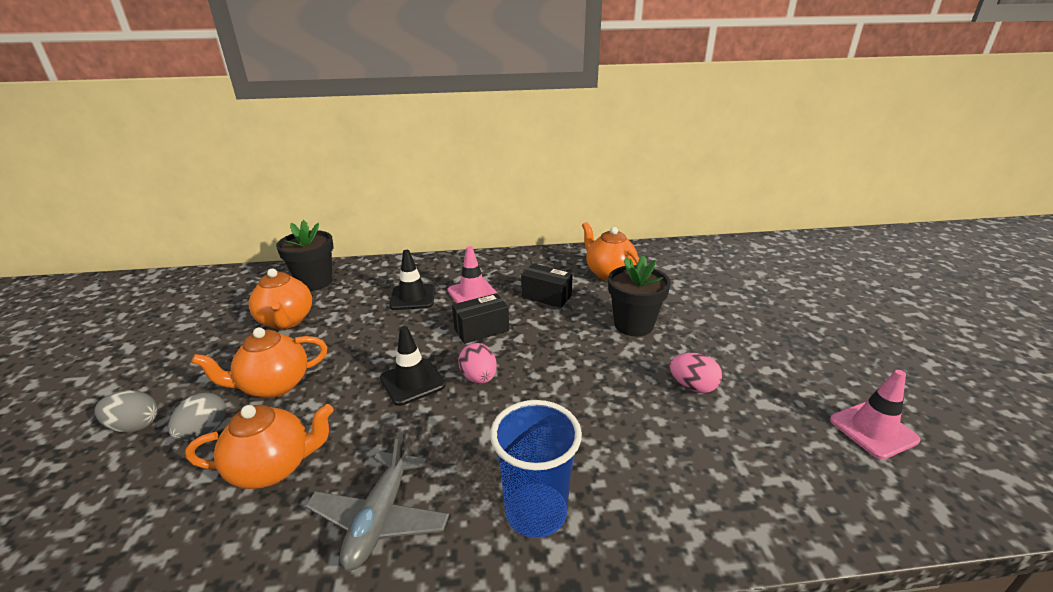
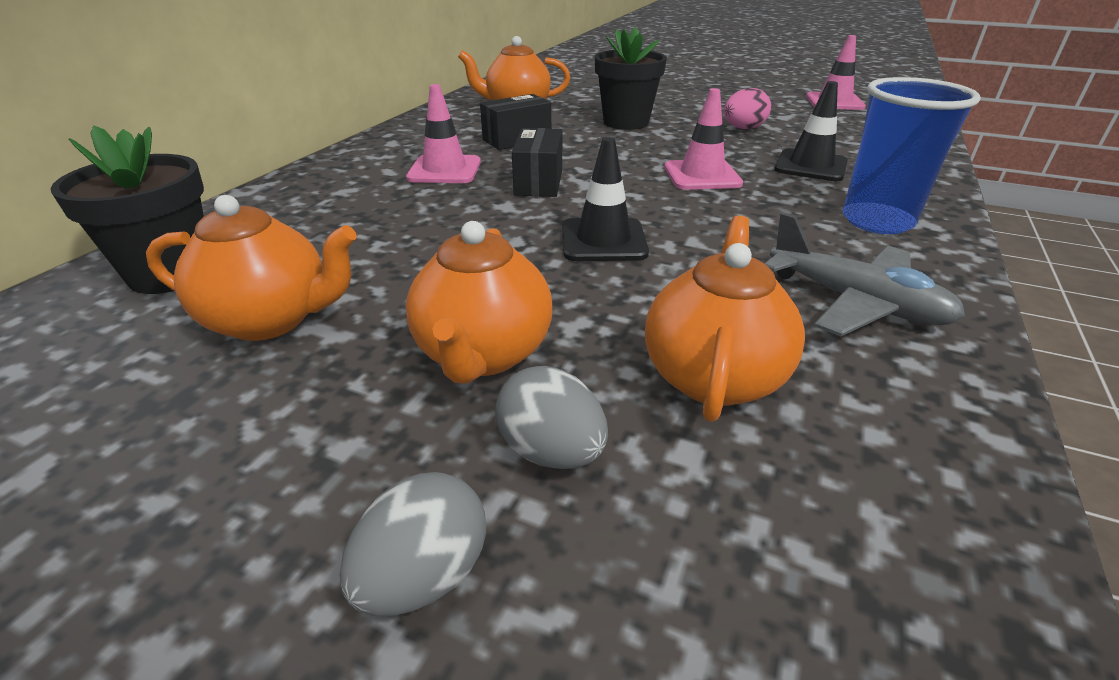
camera: 60 degrees left, 5 degrees up
(412, 297) = (387, 205): black traffic cone -> black traffic cone (810, 166)
(479, 378) = (638, 203): pink egg -> none
(553, 392) = (702, 175): none -> pink traffic cone

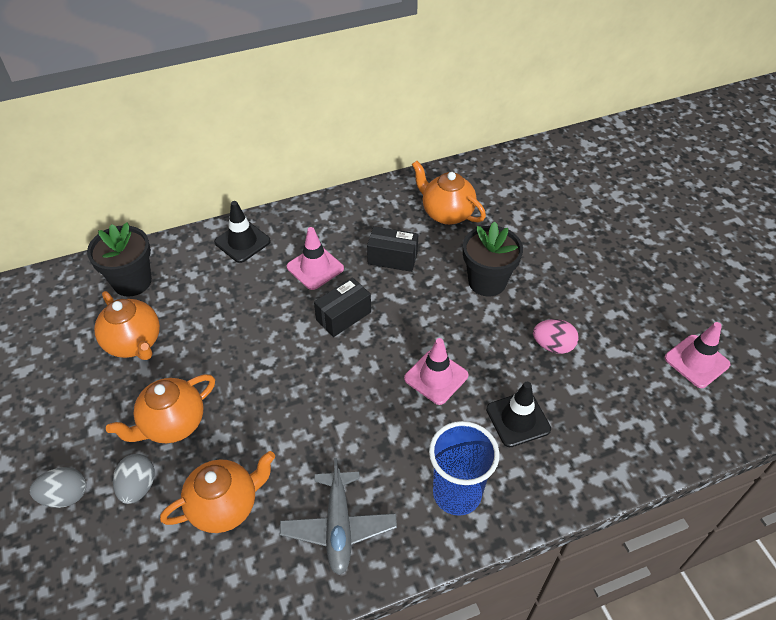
camera: 45 degrees right, 15 degrees up
(603, 240) = (303, 392): black traffic cone -> black traffic cone (242, 242)

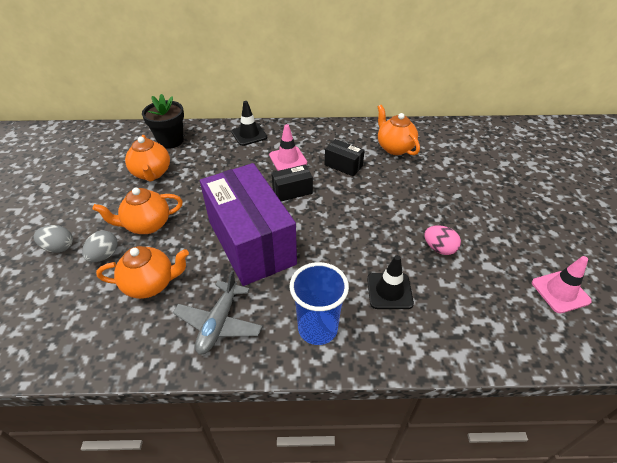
camera: 20 degrees right, 5 degrees down
(325, 406) = (251, 242): none -> purple box
(436, 377) = (339, 245): pink traffic cone -> none
(487, 282) = (405, 195): black flower pot -> none

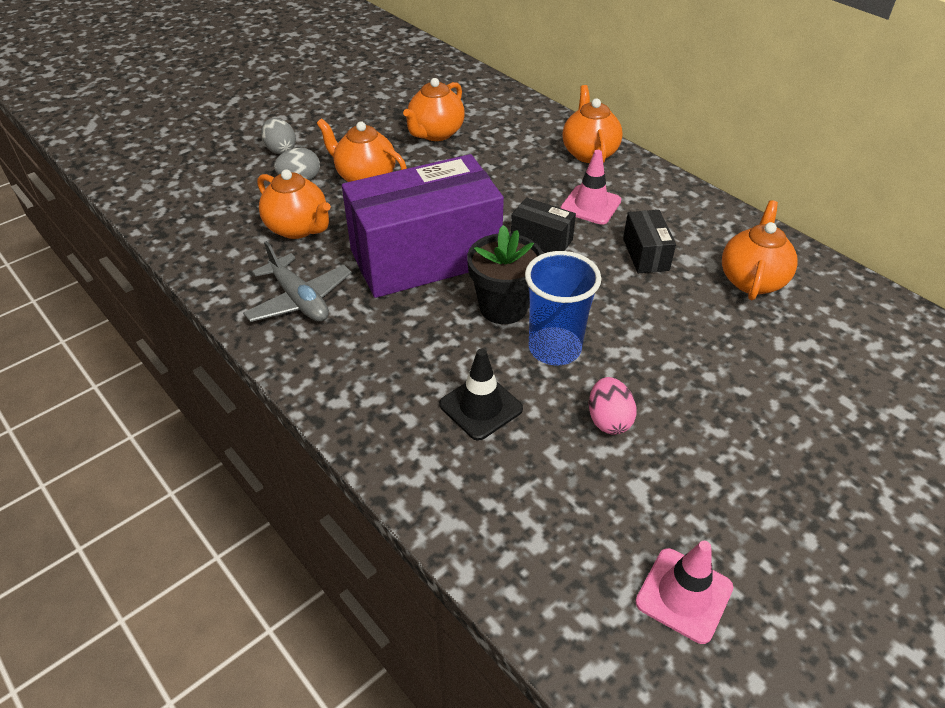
camera: 50 degrees right, 0 degrees up
(170, 141) = (498, 112): black flower pot -> black flower pot (503, 307)
(219, 323) = (299, 300): grey plane -> grey plane turned 105 degrees counterclockwise
(249, 134) = (589, 153): black traffic cone -> orange teapot
(251, 242) = (425, 257): purple box -> purple box turned 45 degrees clockwise
(317, 328) = (364, 375): blue cup -> blue cup (554, 348)

